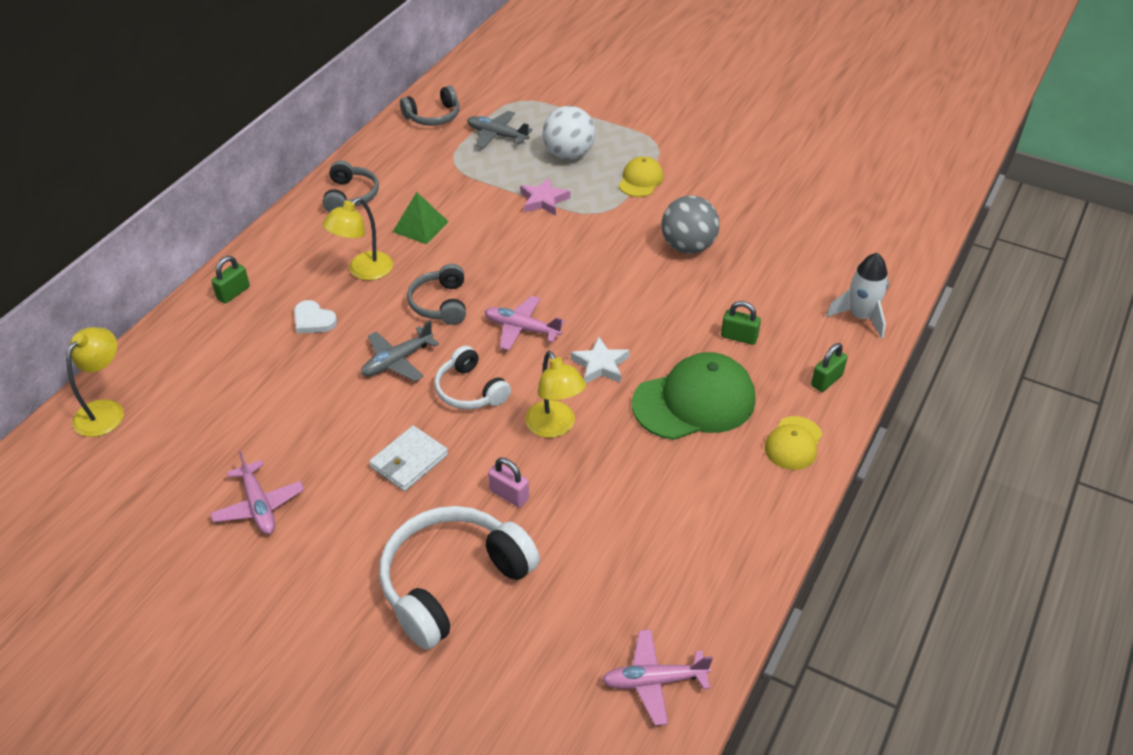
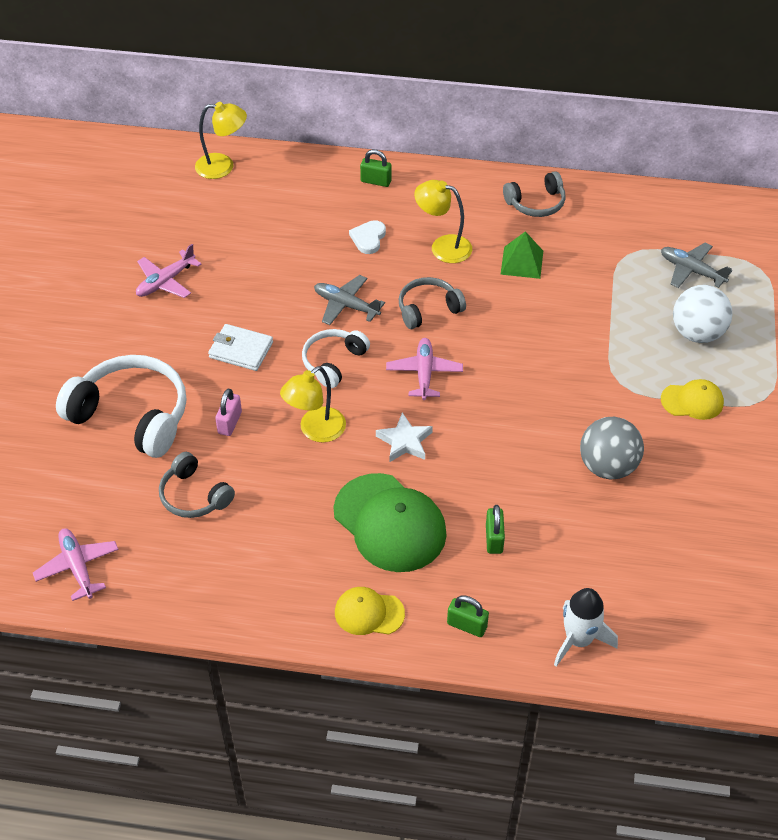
camera: 70 degrees right, 5 degrees up
(433, 116) = (689, 216): grey headphones -> grey headphones (194, 495)
(497, 135) = (691, 271): grey plane -> grey plane turned 60 degrees counterclockwise
(544, 200) = (612, 335): pink star -> none

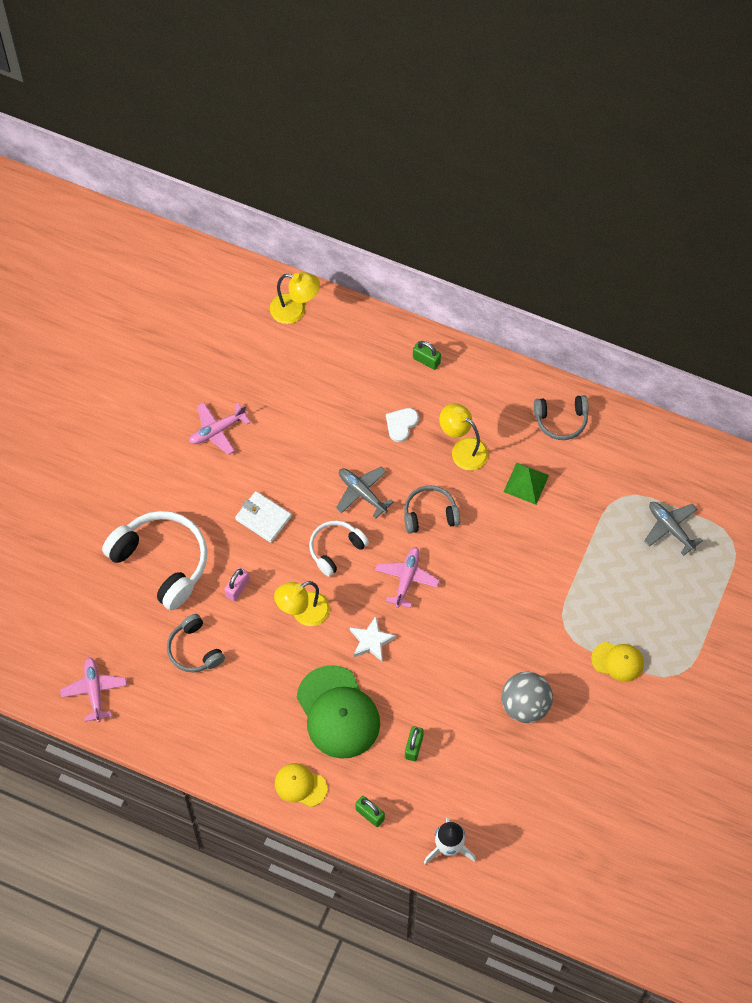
camera: 15 degrees right, 15 degrees up
(697, 333) = (649, 595): white ball -> none

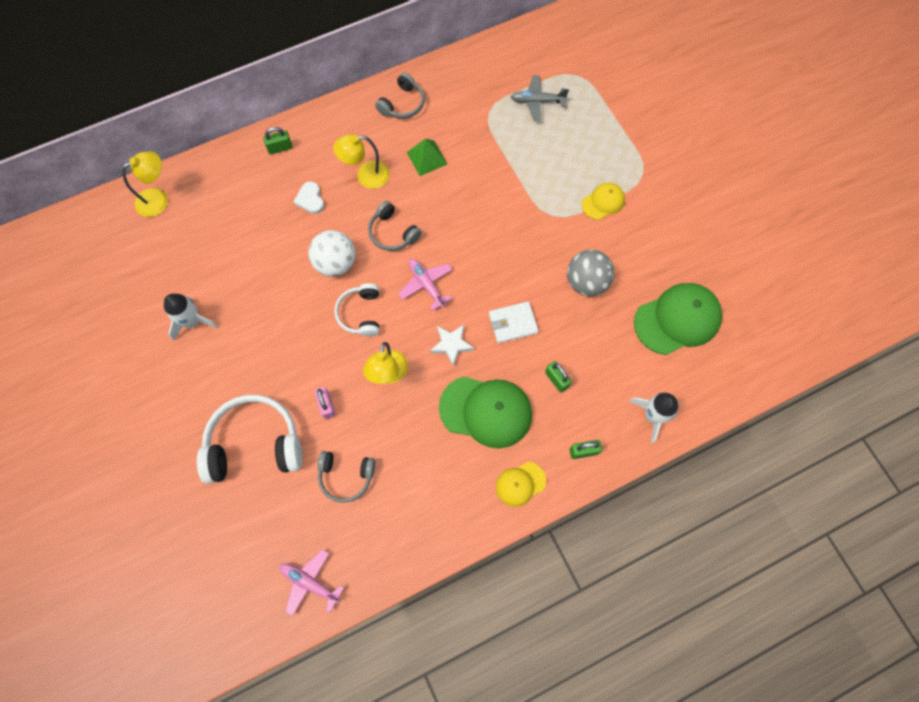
camera: 50 degrees left, 5 degrees up
(217, 430) = (192, 322): pink plane -> white rocket
(263, 518) = (290, 344): white wallet -> white wallet (513, 323)
(362, 493) = (335, 263): grey plane -> white ball
(430, 514) = (392, 233): grey headphones -> grey headphones turned 75 degrees counterclockwise
(557, 806) = (677, 319): none -> green cap

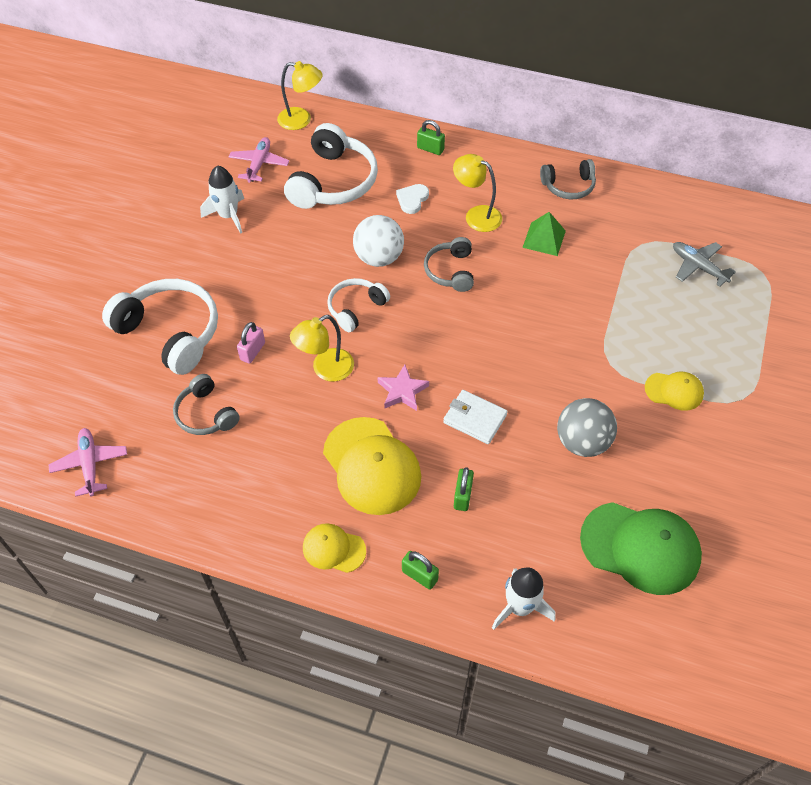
camera: 45 degrees right, 15 degrees down
(239, 231) = (333, 182): none -> white headphones
(426, 284) = (434, 330): pink plane -> pink plane (259, 164)
(451, 345) = (402, 391): white star -> pink star
(486, 411) = (372, 466): green cap -> yellow cap

